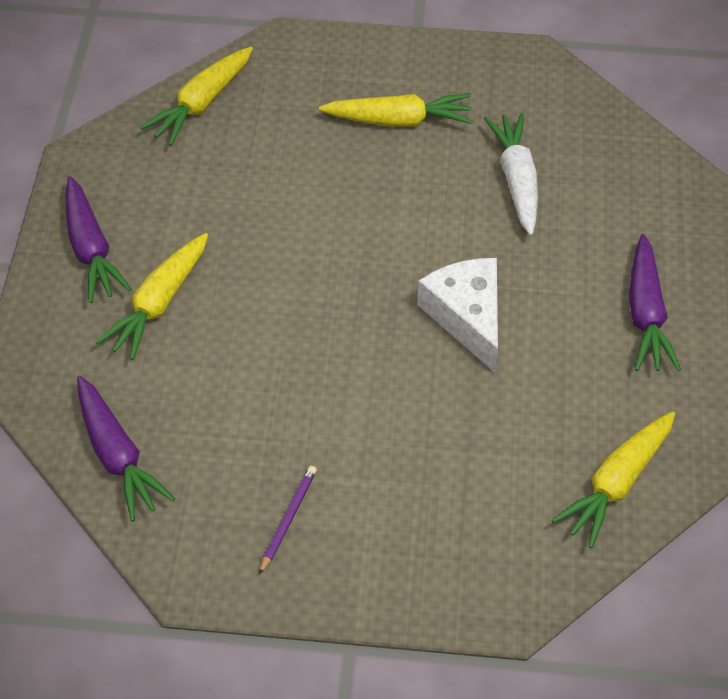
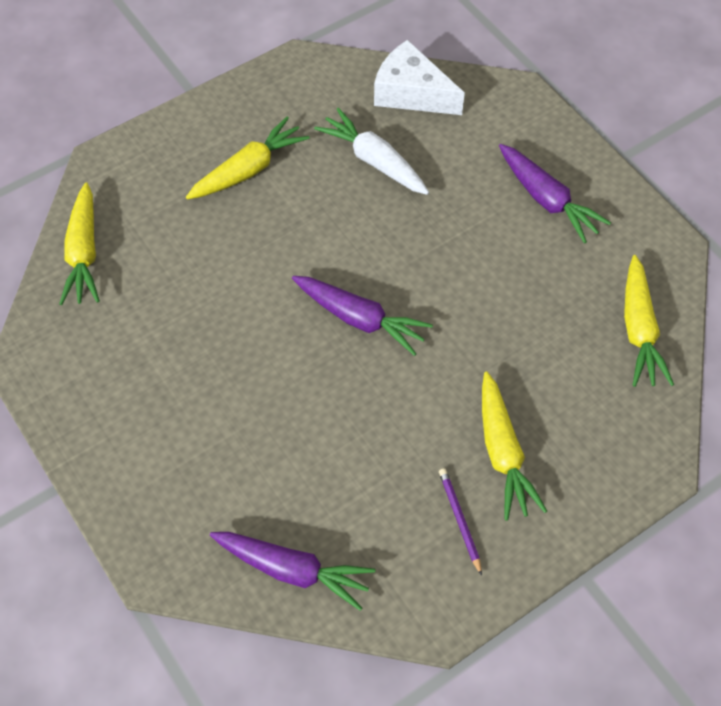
camera: 40 degrees left, 5 degrees up
(91, 249) = (111, 428): purple carrot -> purple carrot (360, 319)
(158, 304) = (207, 432): yellow carrot -> yellow carrot (503, 453)
(467, 316) = (436, 283): white cheese -> white cheese (411, 93)

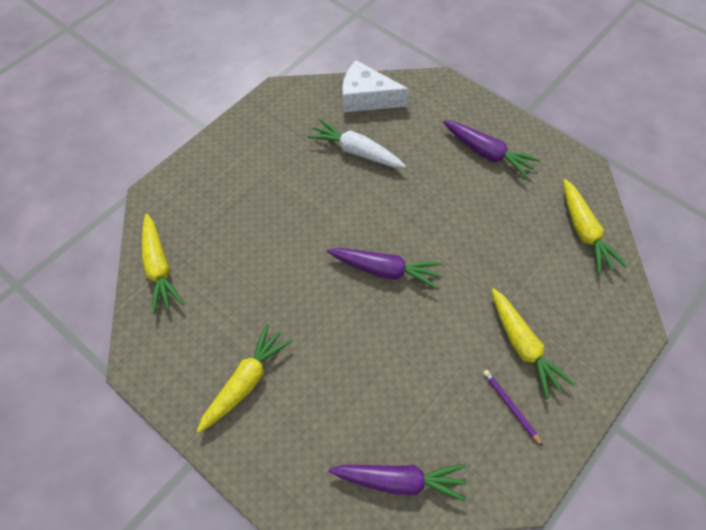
camera: 15 degrees left, 0 degrees up
(249, 169) = (267, 177): yellow carrot -> yellow carrot (246, 382)

